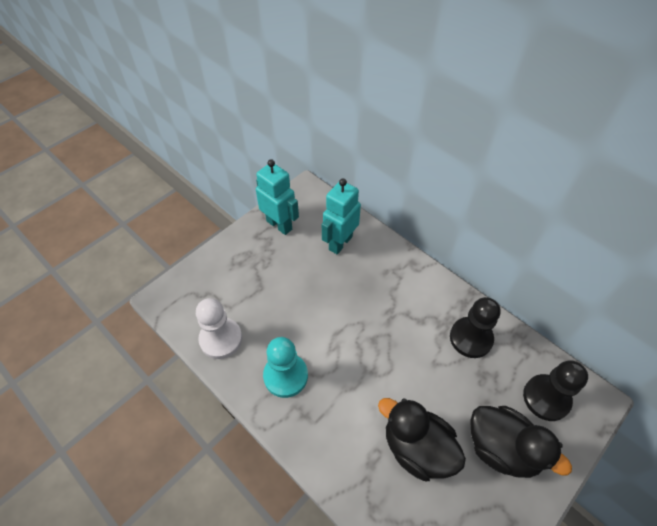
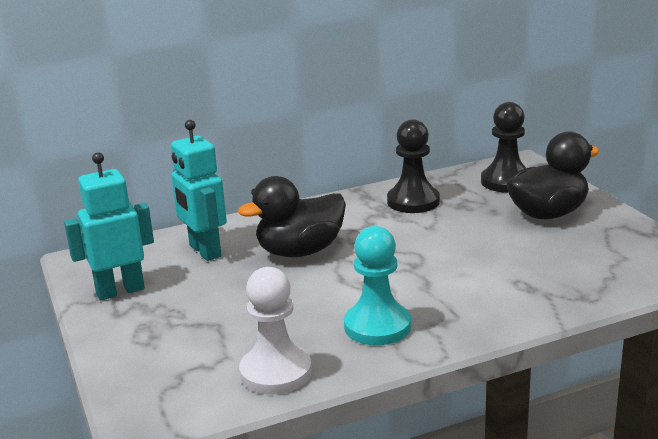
camera: 65 degrees left, 30 degrees down
(417, 448) = (525, 257): black duck -> black duck (300, 251)

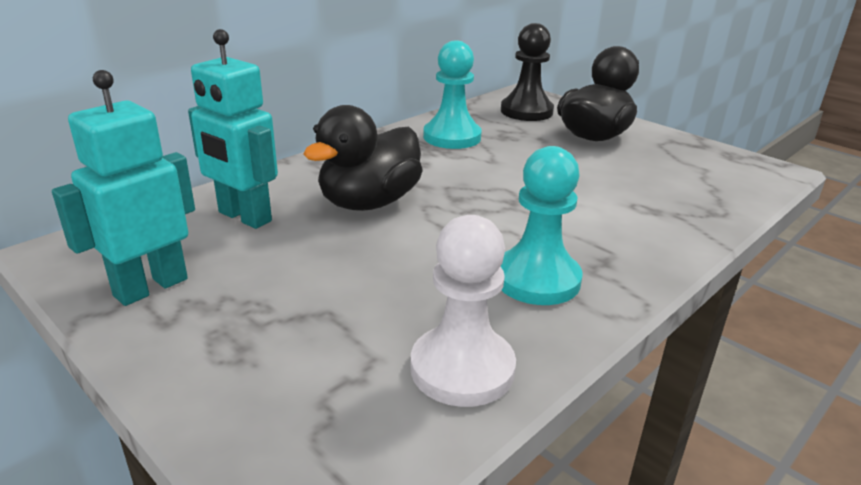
camera: 25 degrees left, 5 degrees up
(413, 201) = (452, 137): black pawn -> turquoise pawn

